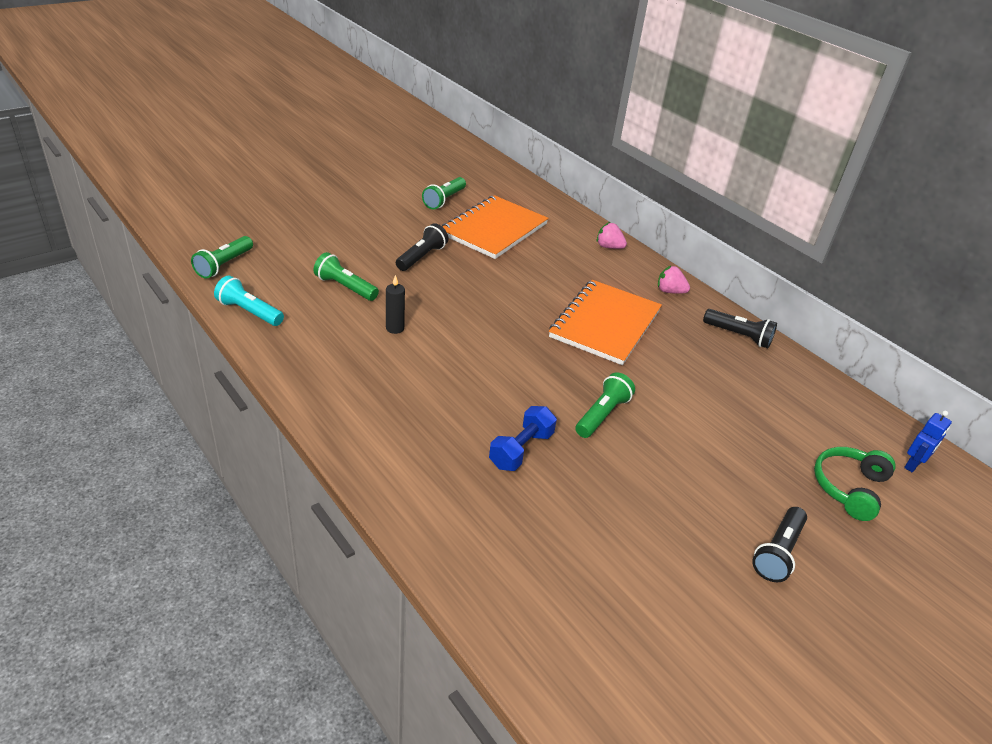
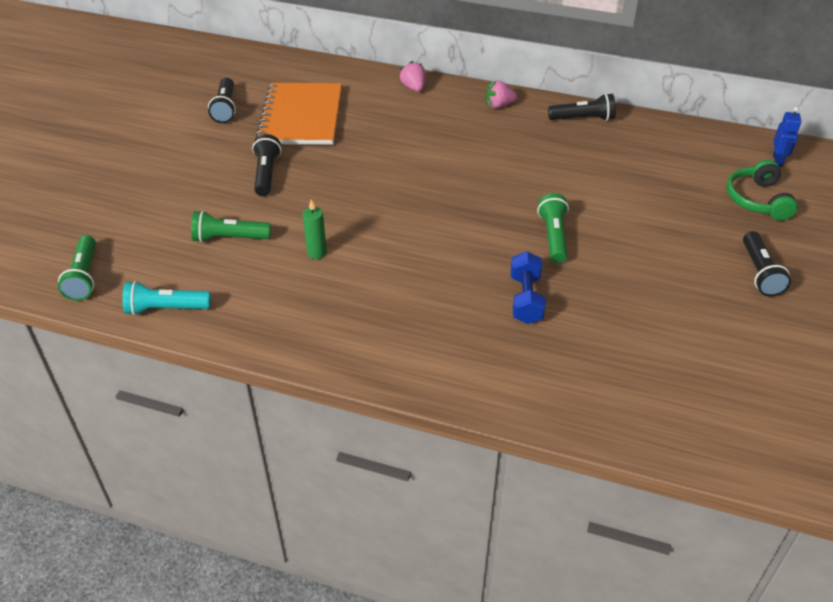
camera: 30 degrees left, 5 degrees up
(395, 328) = (317, 253): black candle -> green candle
(444, 200) = (225, 108): green flashlight -> black flashlight
(605, 324) = (480, 159): orange notebook -> none
(609, 247) = (413, 88): pink strawberry -> pink strawberry turned 75 degrees clockwise

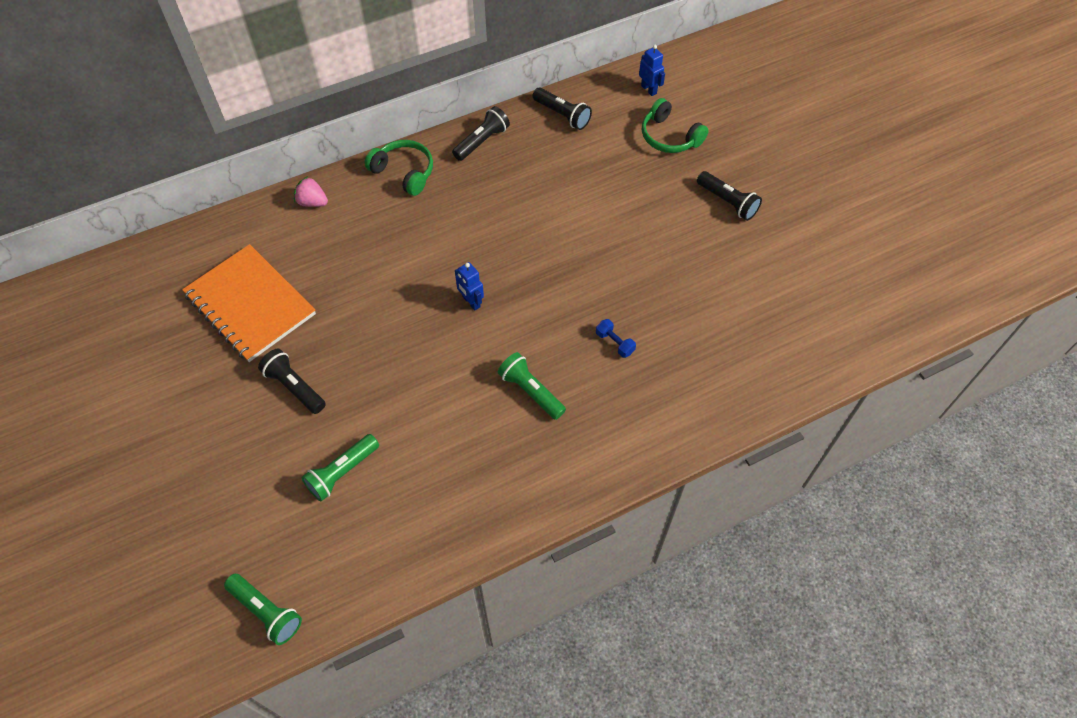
camera: 45 degrees left, 15 degrees up
(166, 309) = (374, 576): turquoise flashlight -> none
(225, 108) = (166, 347): black flashlight -> black flashlight (562, 115)
(317, 253) = (428, 427): green candle -> none
(446, 203) = (471, 302): none -> blue robot
(499, 105) = (404, 172): pink strawberry -> green headphones
(526, 299) = (615, 343): blue dumbbell -> blue dumbbell, size x0.62
(553, 237) = (577, 273): green flashlight -> green flashlight (531, 391)

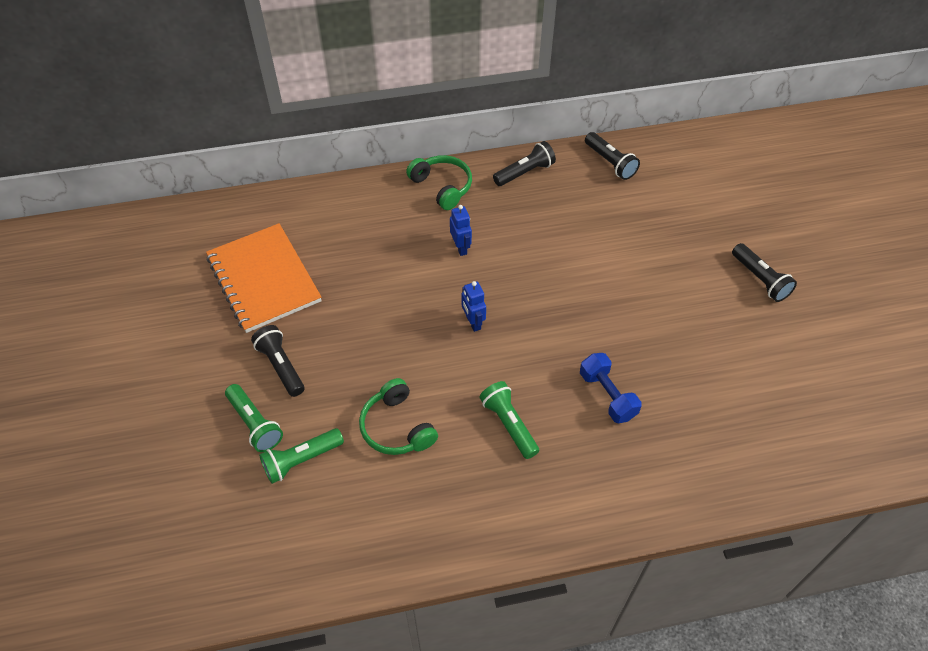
camera: 15 degrees right, 5 degrees down
(266, 612) = (188, 581): green flashlight -> green flashlight (255, 424)
(312, 202) = (349, 197): pink strawberry -> none
(615, 343) = (607, 395): blue dumbbell -> blue dumbbell, size x1.60
(649, 89) = (703, 154): blue robot -> blue robot (461, 248)
(669, 137) = (714, 204): green headphones -> green headphones (397, 427)

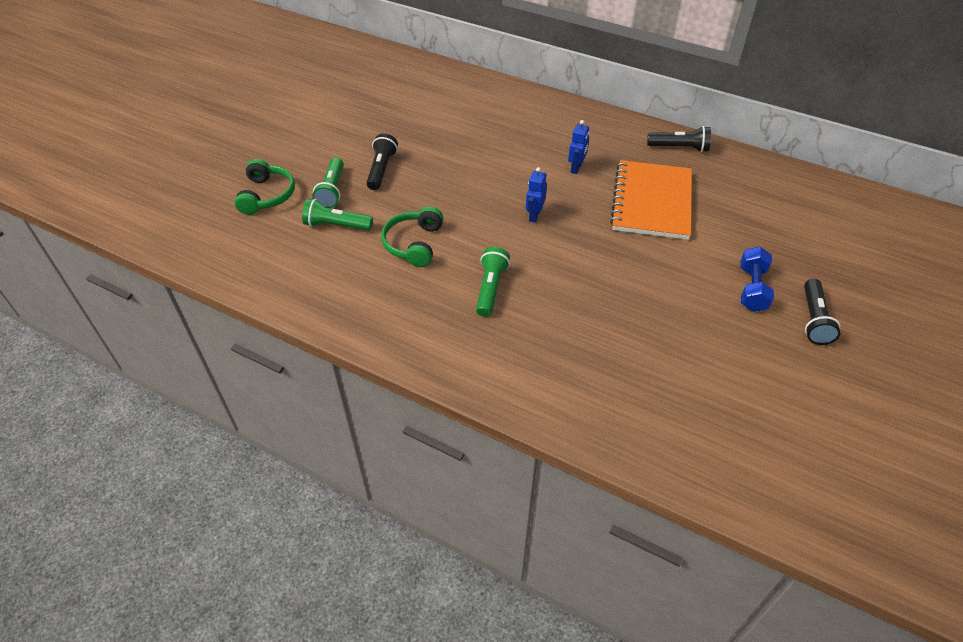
camera: 40 degrees right, 5 degrees down
(264, 279) = (424, 119): orange notebook -> orange notebook (652, 202)
(442, 187) = (604, 126): green headphones -> green headphones (267, 195)
(607, 395) = (585, 316): blue dumbbell -> blue dumbbell (752, 289)
(610, 163) = (761, 175): black flashlight -> none

